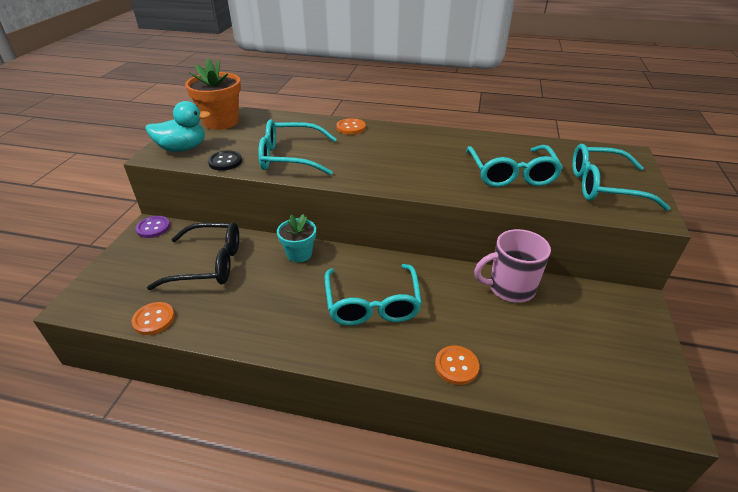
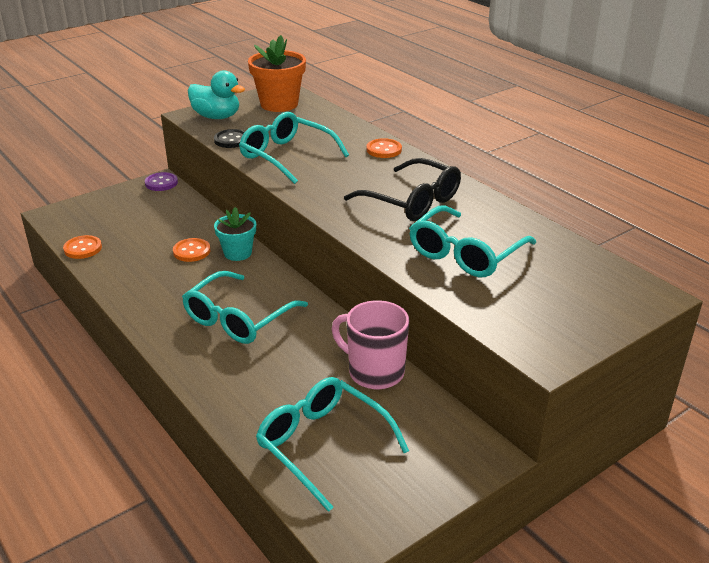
camera: 40 degrees right, 5 degrees down
(208, 264) = (163, 228): black glasses -> black glasses (412, 201)
(456, 366) = (234, 396): orange button -> orange button (191, 251)
(603, 186) = (546, 308): turquoise glasses -> turquoise glasses (323, 445)

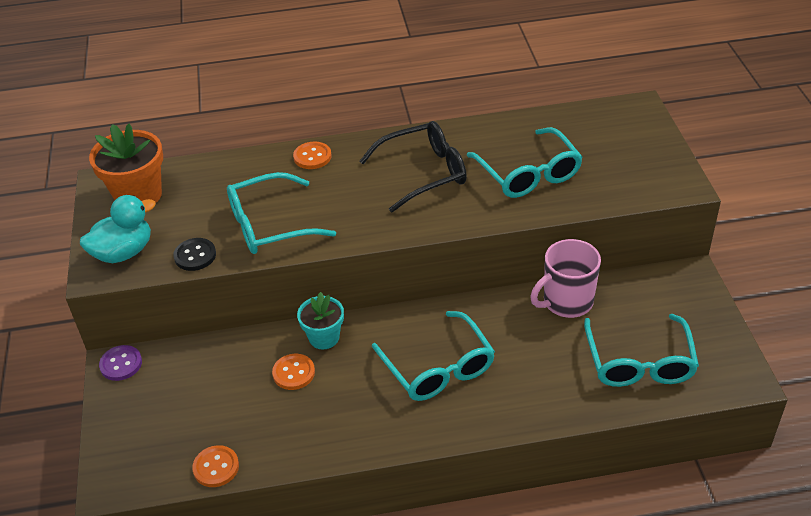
camera: 60 degrees left, 10 degrees up
(323, 445) = (639, 362): turquoise glasses -> turquoise glasses turned 75 degrees counterclockwise

